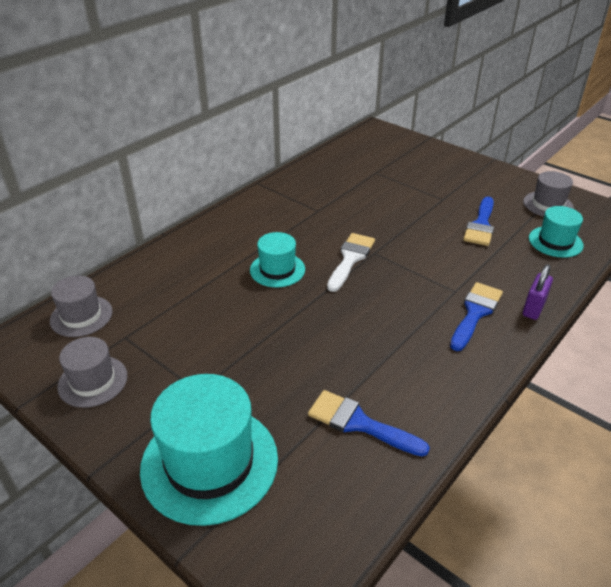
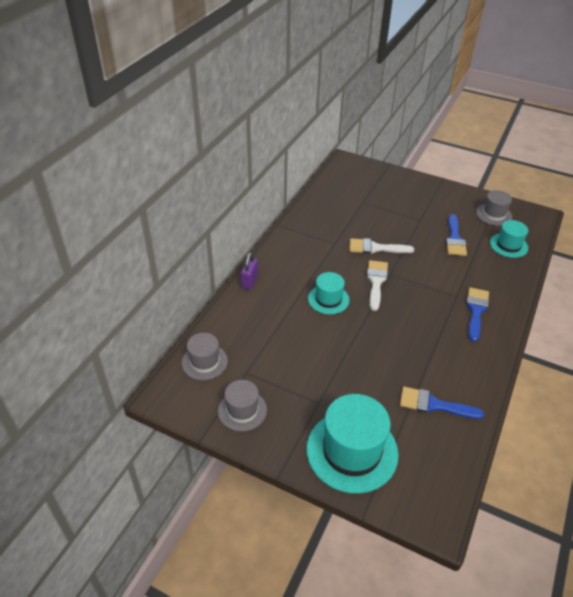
camera: 15 degrees left, 5 degrees up
(368, 222) = (375, 248): none -> white brush
(533, 308) = (511, 301): purple padlock -> purple padlock (249, 281)

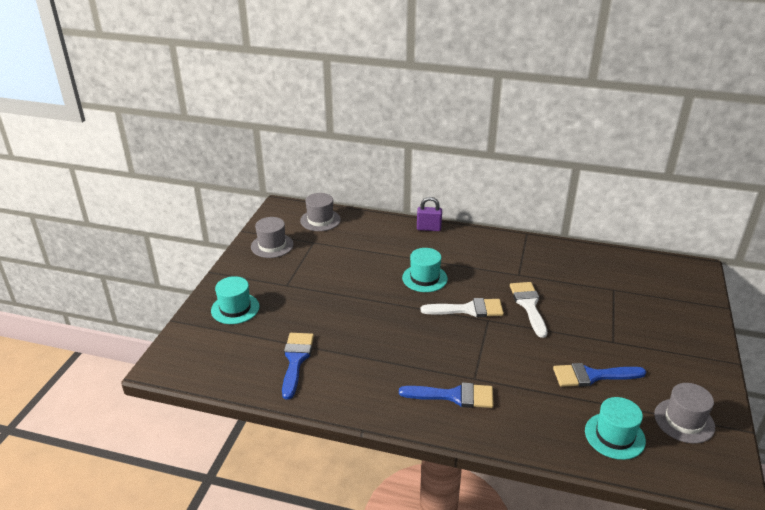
camera: 80 degrees right, 10 degrees down
(352, 451) = (235, 308): turquoise hat -> turquoise hat, size x0.56

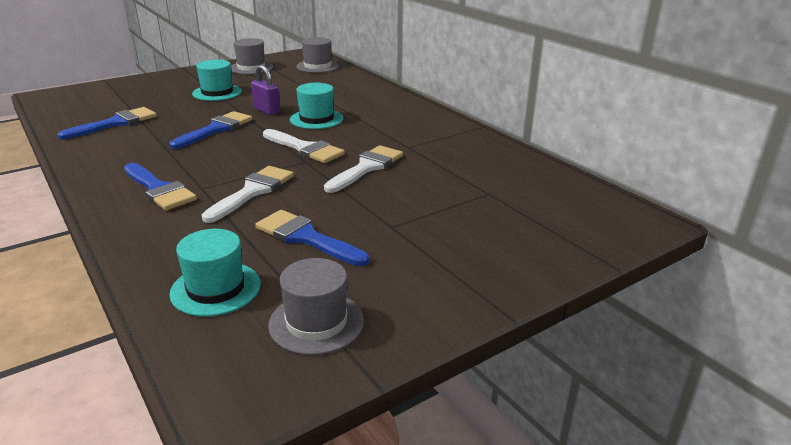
camera: 40 degrees right, 5 degrees down
(235, 308) = (150, 87): turquoise hat -> turquoise hat (217, 92)
(380, 324) = (216, 129): none -> blue brush
(429, 228) = (394, 95): purple padlock -> purple padlock (267, 111)
(507, 362) = (252, 191): none -> white brush

